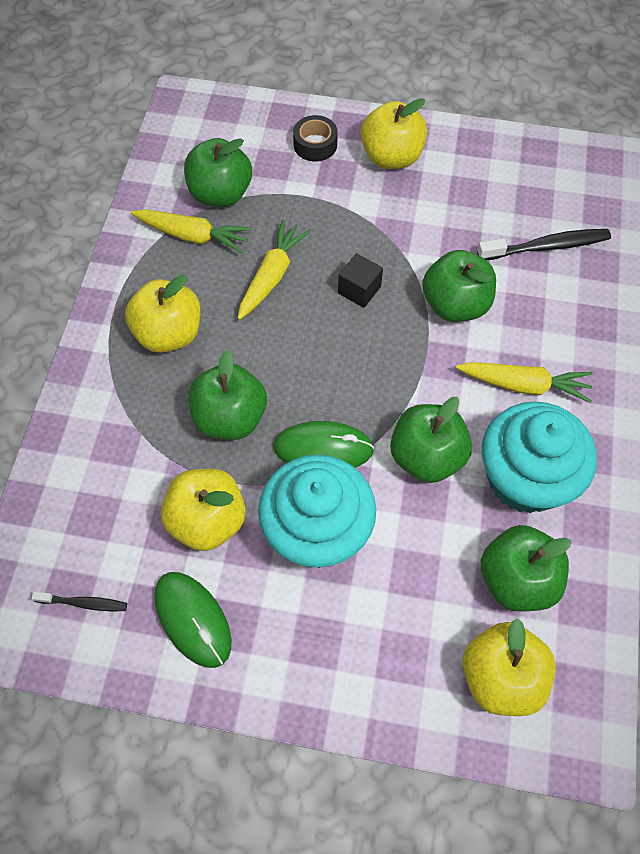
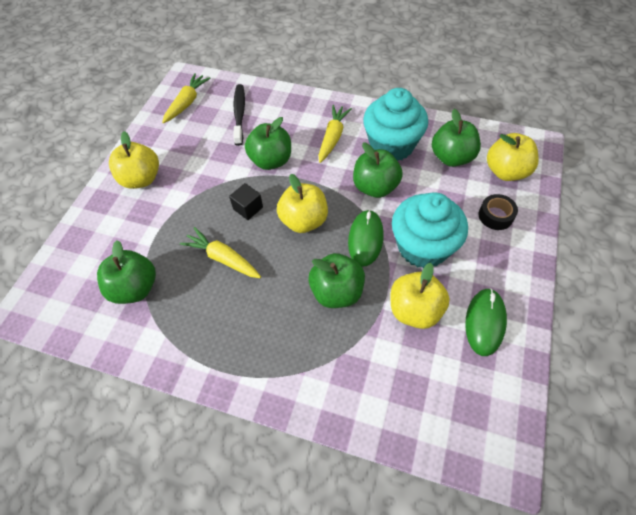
camera: 80 degrees left, 5 degrees down
(84, 603) = (477, 395): black toothbrush -> none
(169, 333) = (259, 330): yellow apple -> yellow apple (304, 221)
(193, 236) = (170, 310): yellow carrot -> yellow carrot (187, 103)
(193, 619) = (485, 322): green mouse -> green mouse turned 45 degrees counterclockwise
(315, 144) = (111, 222): black tape -> black tape (495, 216)

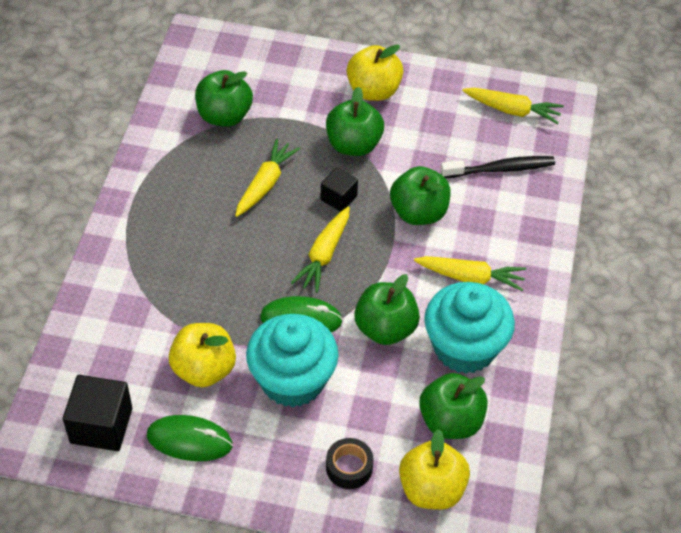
camera: 80 degrees right, 5 degrees down
(304, 221) = (324, 255): yellow apple -> yellow carrot
(337, 292) = (225, 293): green apple -> green apple (353, 145)
(478, 396) = (101, 425): none -> black cube

